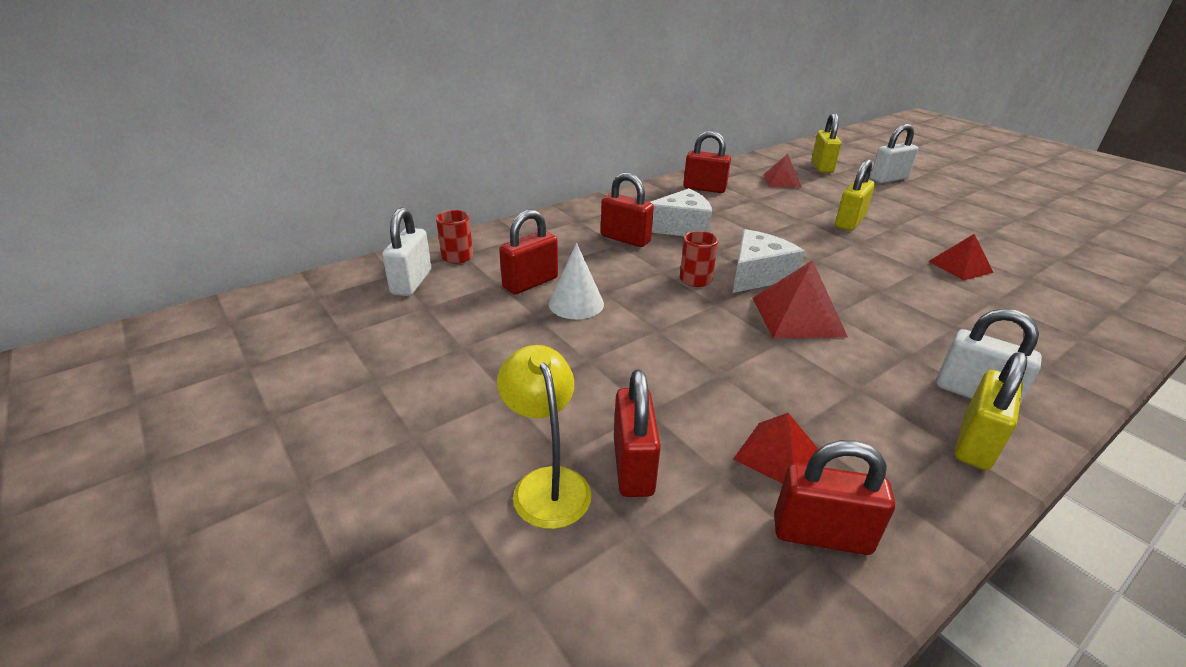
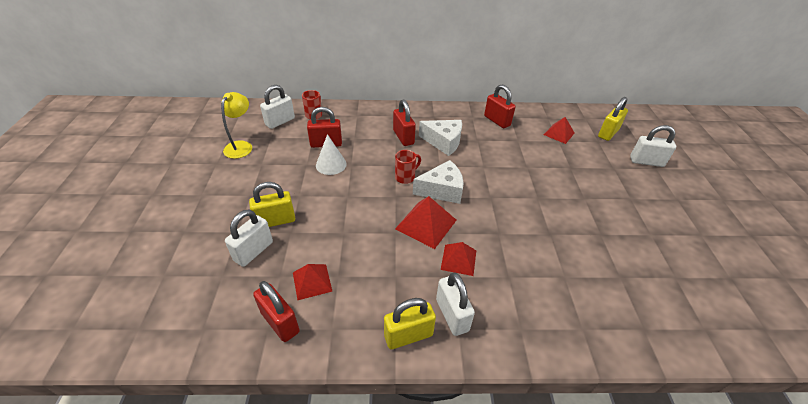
camera: 35 degrees right, 10 degrees up
(547, 484) = (218, 239): yellow lamp -> yellow lamp (241, 146)
(633, 466) = (253, 251): red padlock -> white padlock
(849, 222) = (557, 182): yellow padlock -> yellow padlock (276, 221)
(960, 266) = (582, 245): red pyramid -> red pyramid (458, 260)

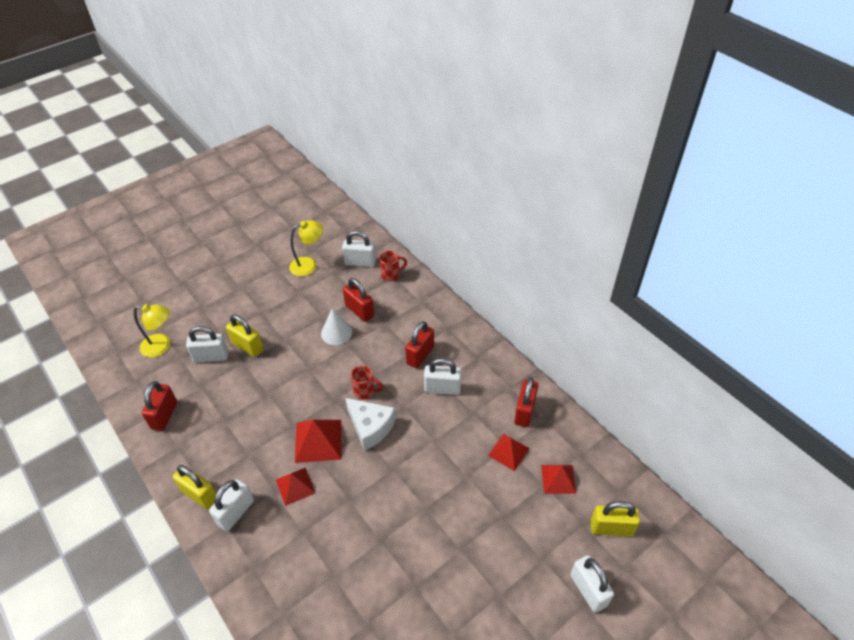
camera: 55 degrees right, 5 degrees up
(188, 284) = (161, 346): none -> yellow lamp
(312, 281) = (208, 408): red pyramid -> red pyramid (509, 452)
(443, 142) = (442, 388): white cheese -> white padlock

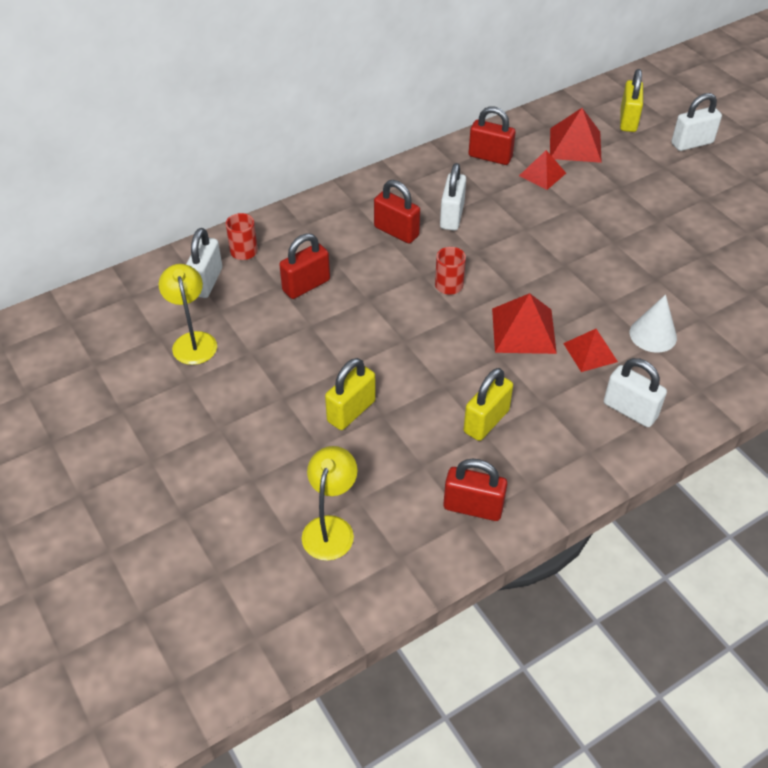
camera: 85 degrees left, 0 degrees up
(200, 495) = (607, 450): yellow padlock -> yellow padlock (486, 421)
(211, 356) = (364, 456): white padlock -> none
(336, 332) = (342, 310): white cone -> white cone (653, 335)
(370, 427) = (505, 281): white cheese -> none
(558, 479) = (575, 145): red pyramid -> red pyramid, size x1.52

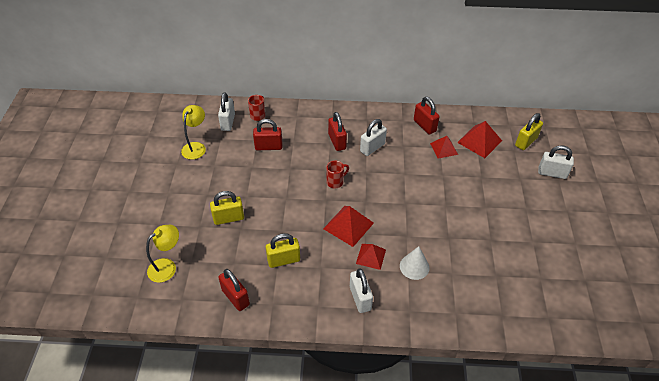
camera: 35 degrees right, 0 degrees up
(206, 282) = (228, 122): white padlock -> white padlock turned 45 degrees counterclockwise

